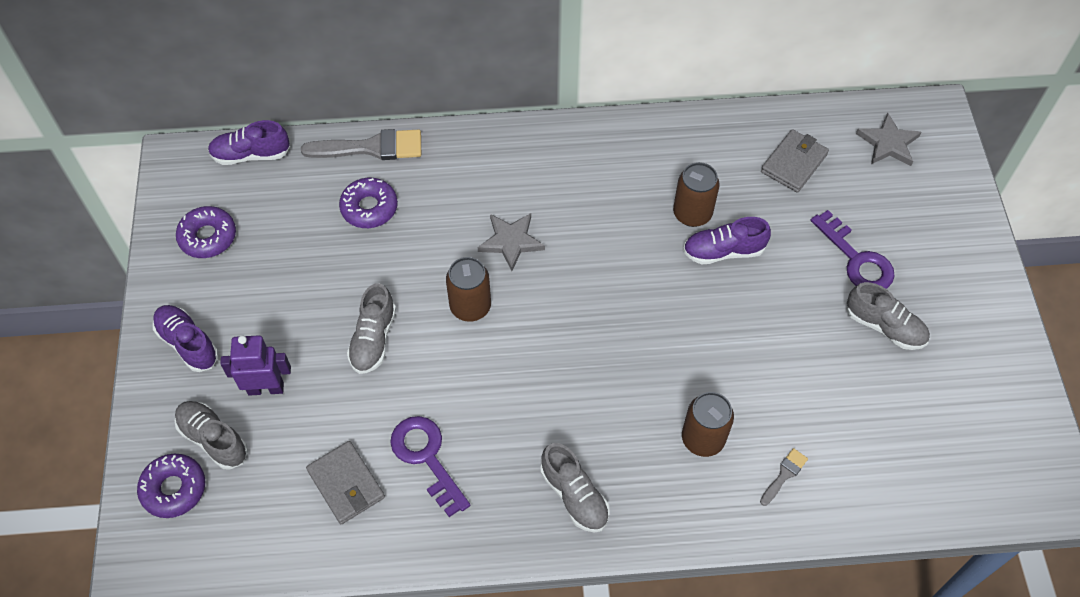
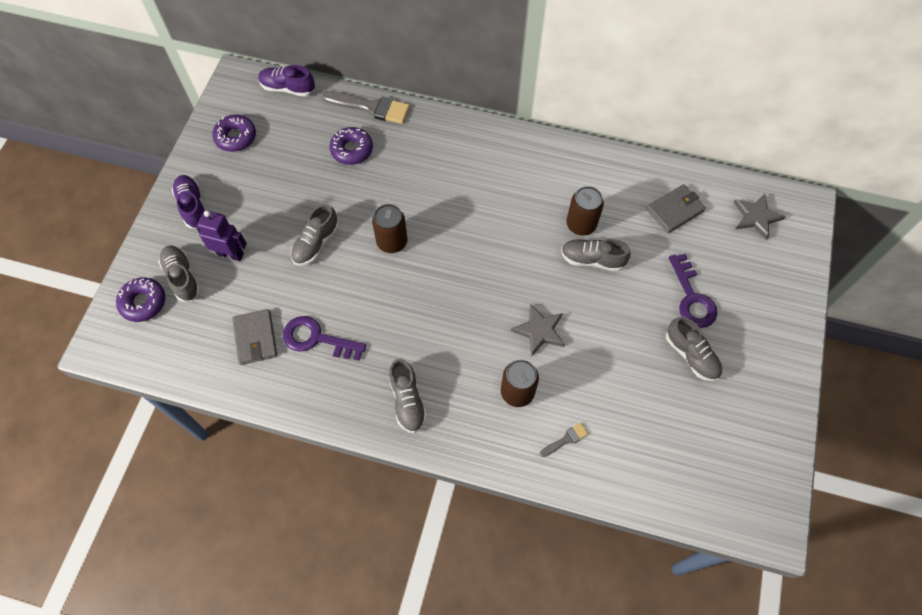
camera: 20 degrees right, 5 degrees up
(427, 458) = (317, 339): purple key -> purple key turned 60 degrees counterclockwise
(511, 241) = (440, 204): grey star -> grey star (539, 331)
(723, 251) = (592, 260): purple shoe -> grey shoe

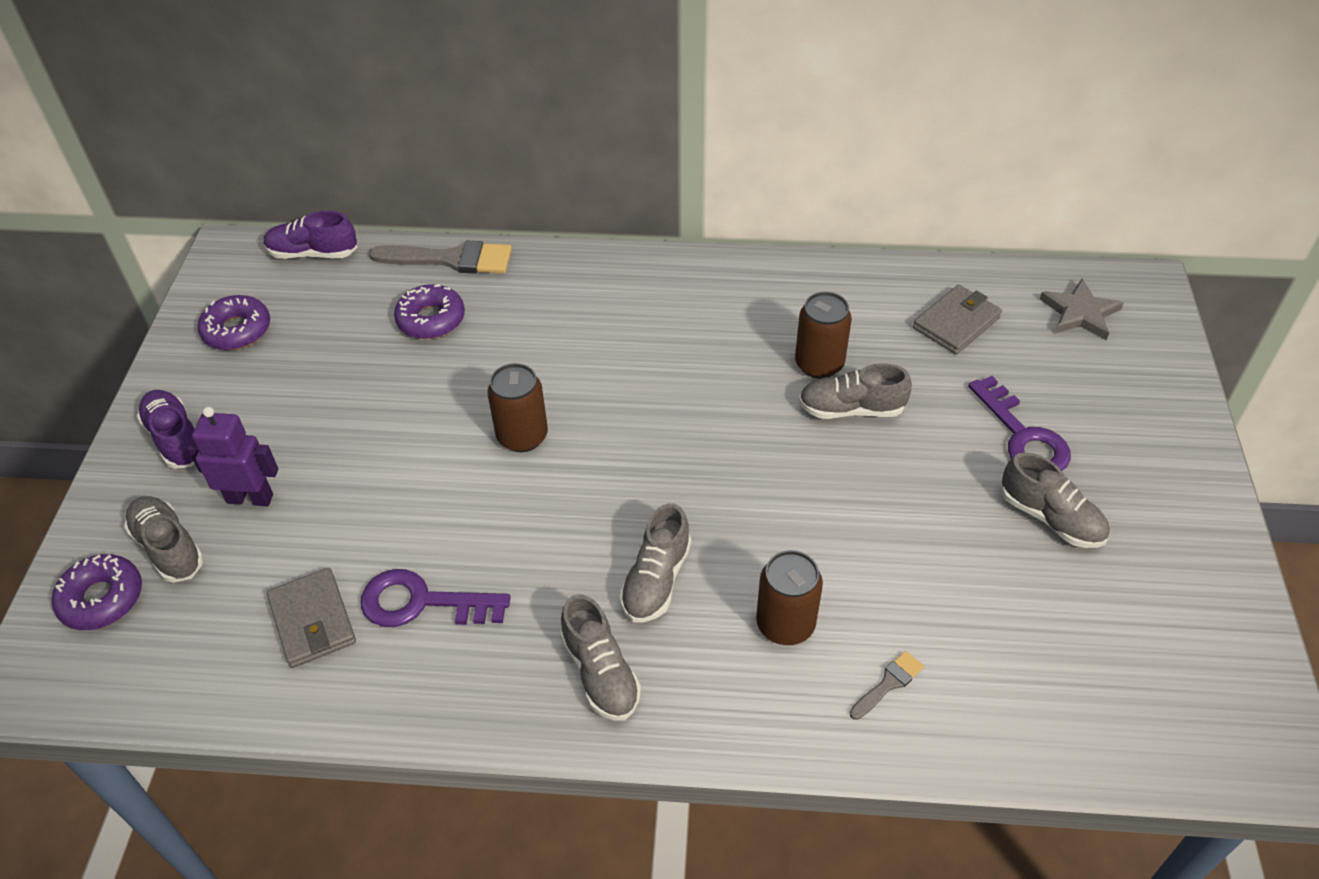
camera: 10 degrees left, 15 degrees down
(316, 243) = (395, 459): grey shoe -> grey shoe (656, 580)
(539, 331) = (796, 524): grey star -> none

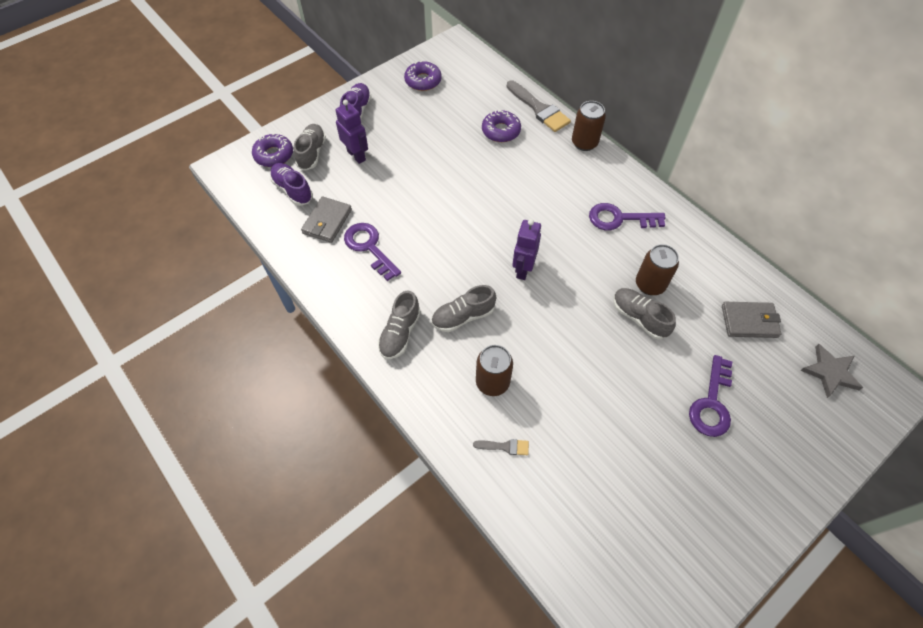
camera: 45 degrees right, 10 degrees up
(313, 253) = (486, 66): purple shoe -> purple shoe (293, 190)
(522, 436) = (480, 211): brown can -> brown can (584, 143)
(660, 462) = (523, 269): none -> purple robot
(701, 317) = (619, 218): none -> purple key
(1050, 518) = (674, 451): grey shoe -> none

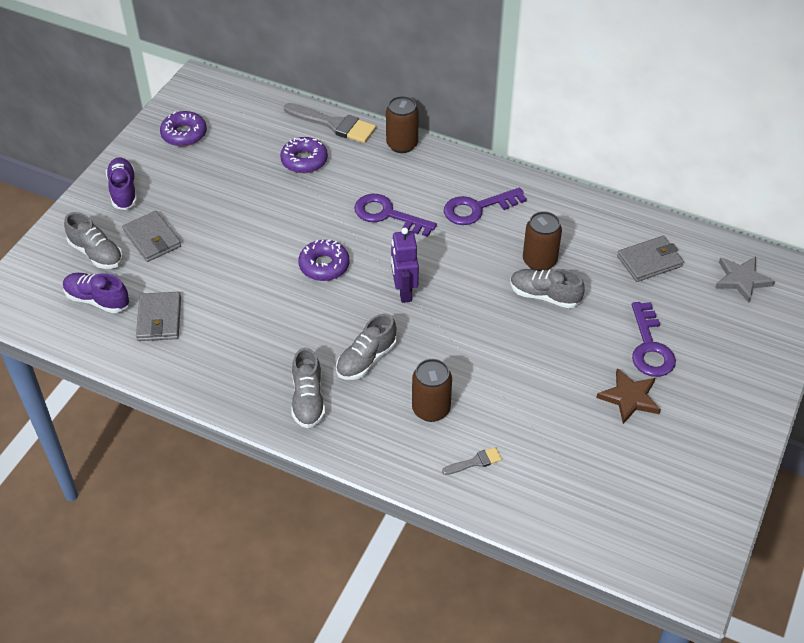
camera: 25 degrees left, 10 degrees down
(274, 155) = (50, 270): purple donut -> purple donut (324, 265)
(312, 153) = (96, 253): grey shoe -> grey shoe turned 150 degrees clockwise
(356, 155) = (152, 239): purple robot -> grey wallet
(369, 247) = (224, 329): purple key -> purple key (388, 215)
(669, 444) = (629, 398): none -> brown star

